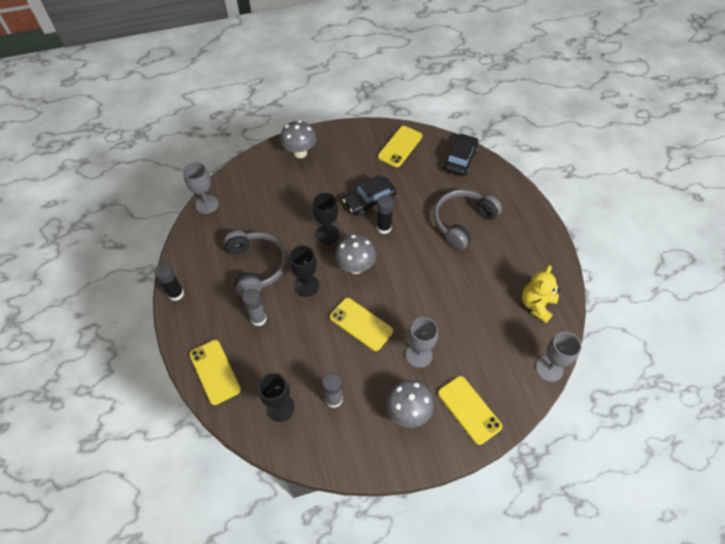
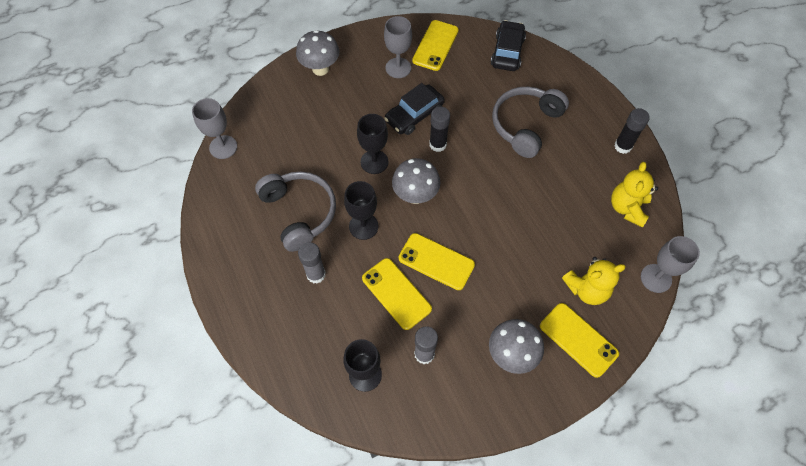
camera: 10 degrees left, 5 degrees up
(176, 294) = (211, 260): black glue stick -> black glue stick (623, 146)
(215, 372) = (279, 346): yellow phone -> yellow phone (396, 293)
(419, 355) = (509, 286): grey goblet -> grey goblet (398, 68)
(486, 368) = (586, 289): none -> yellow teddy bear

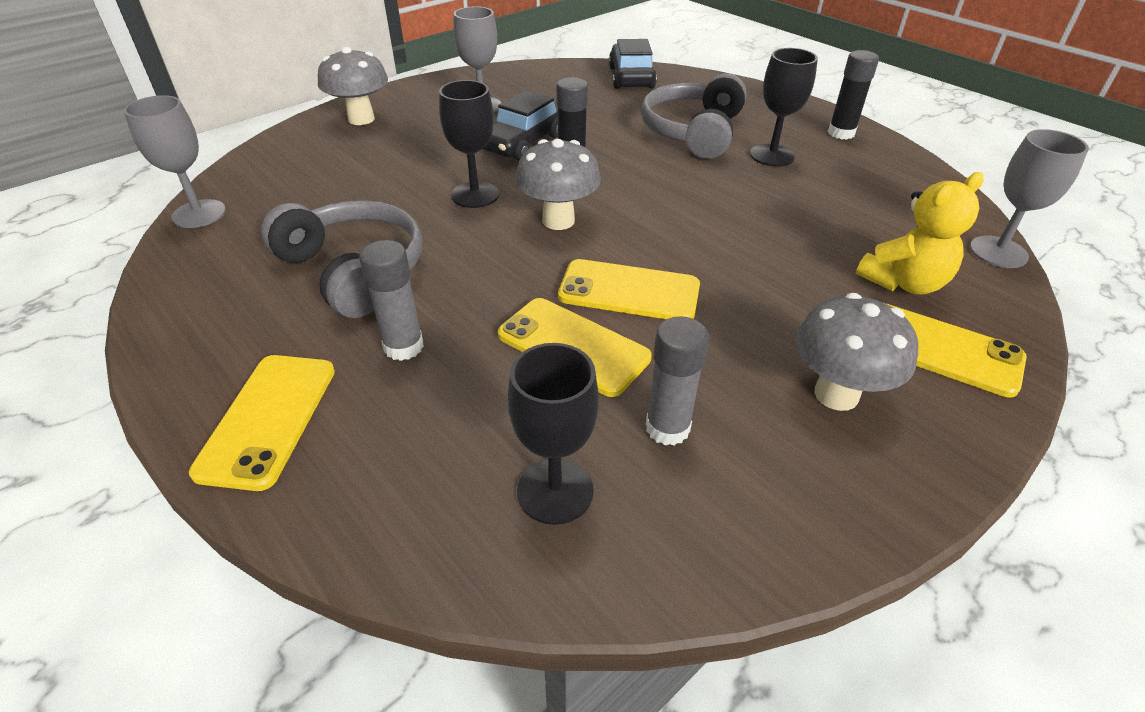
camera: 15 degrees left, 20 degrees down
(363, 226) = (479, 269): black goblet -> black goblet (772, 155)
(435, 45) = (529, 83): yellow phone -> yellow phone (268, 419)
(627, 208) = (894, 187): yellow teddy bear -> none

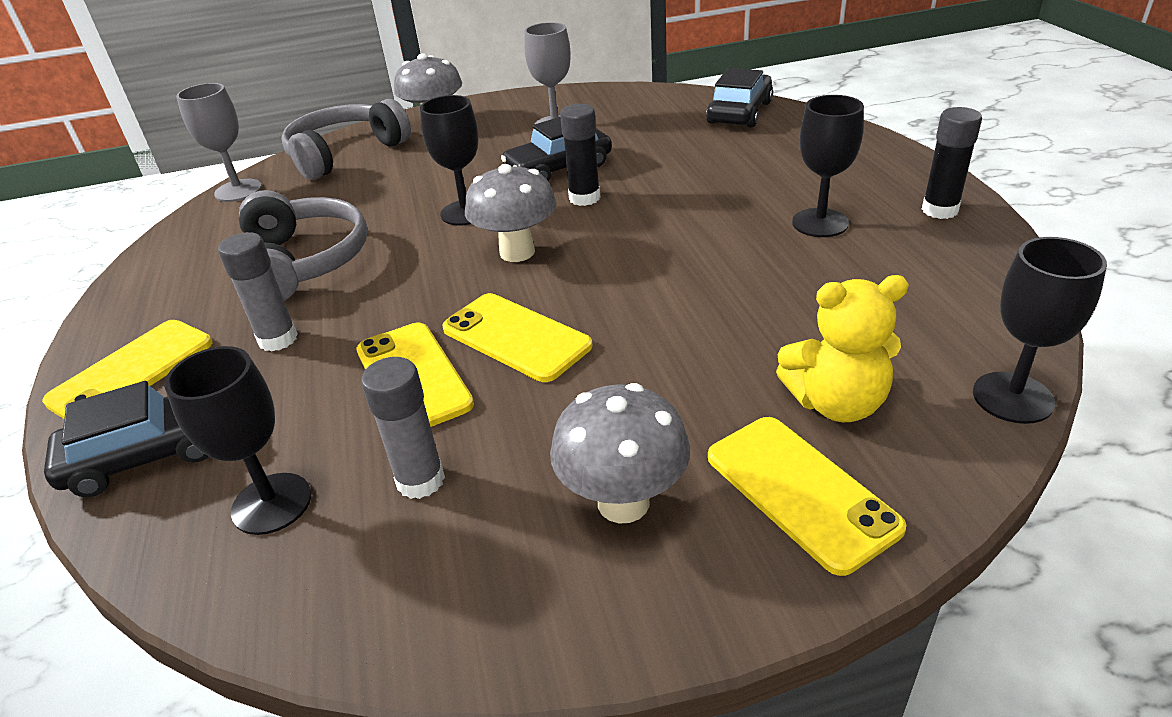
camera: 30 degrees right, 5 degrees down
(378, 489) = (150, 453): none -> black car
(693, 132) = (751, 182): grey headphones -> grey headphones (345, 154)
(998, 252) = (1012, 397): grey goblet -> black goblet

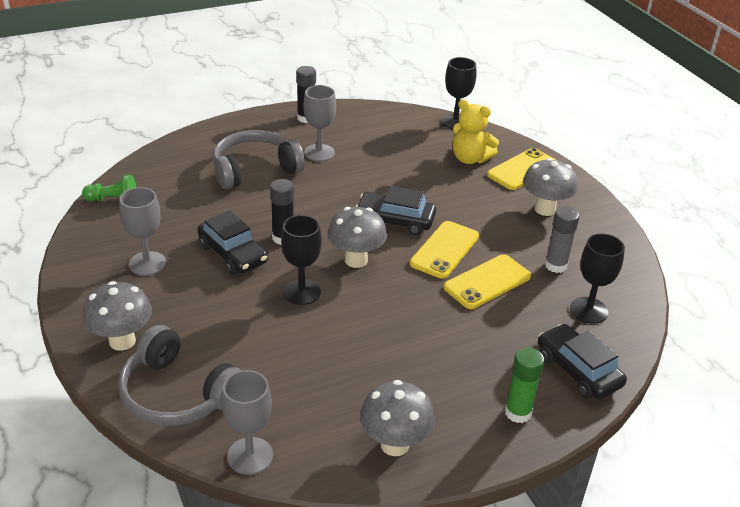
camera: 105 degrees left, 0 degrees up
(132, 372) = (518, 412): yellow phone -> green glue stick
(175, 270) = (394, 444): none -> grey mushroom
(278, 339) = (468, 349): grey glue stick -> none
(303, 262) = (376, 365): grey headphones -> grey headphones (254, 170)
(681, 98) = (113, 200): none -> green pawn
(739, 113) = (152, 174): black car -> black car (395, 220)
(820, 223) = (319, 153): black goblet -> grey goblet
(836, 403) = (470, 159): yellow teddy bear -> yellow teddy bear turned 135 degrees clockwise

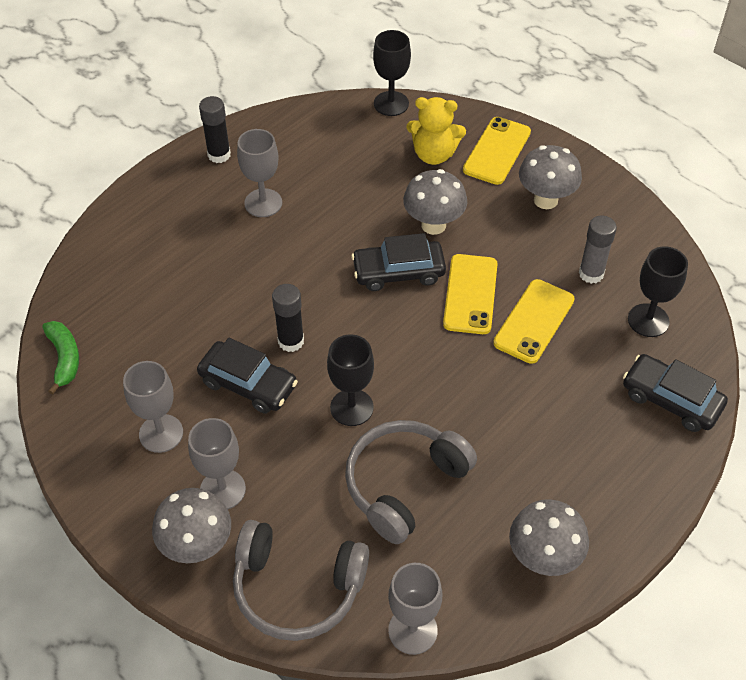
camera: 20 degrees left, 15 degrees up
(113, 200) = (64, 358): green pawn -> green banana
(167, 312) = (223, 489): none -> grey goblet
(254, 170) = (203, 254): grey headphones -> grey headphones (404, 484)
(356, 260) = (385, 343): grey mushroom -> grey mushroom (433, 225)
(518, 412) = (639, 473): green glue stick -> none

